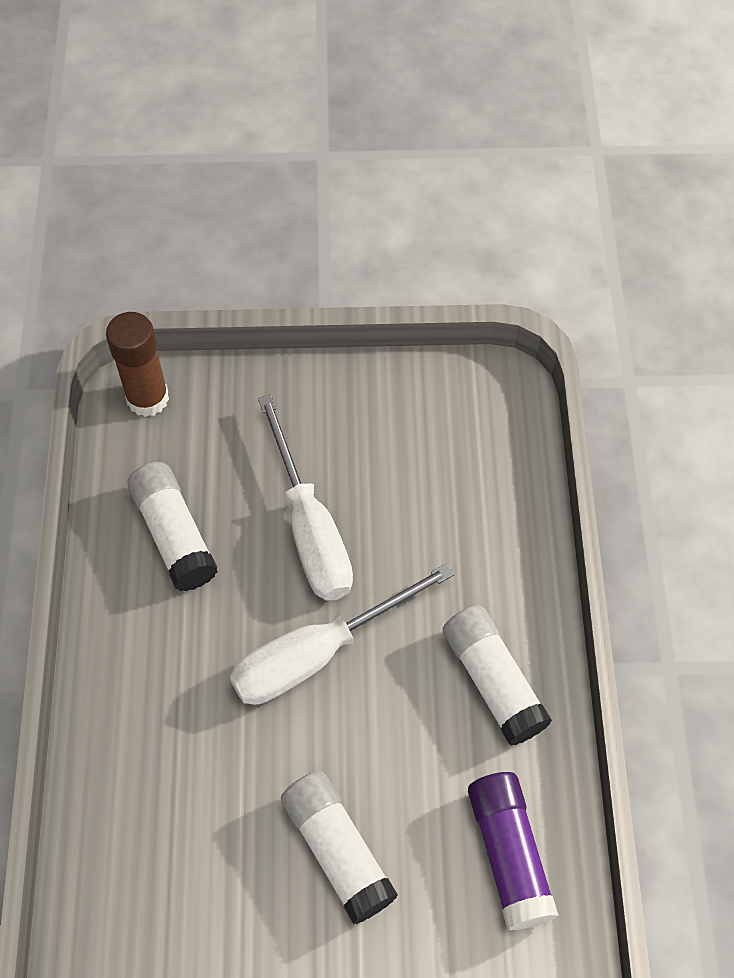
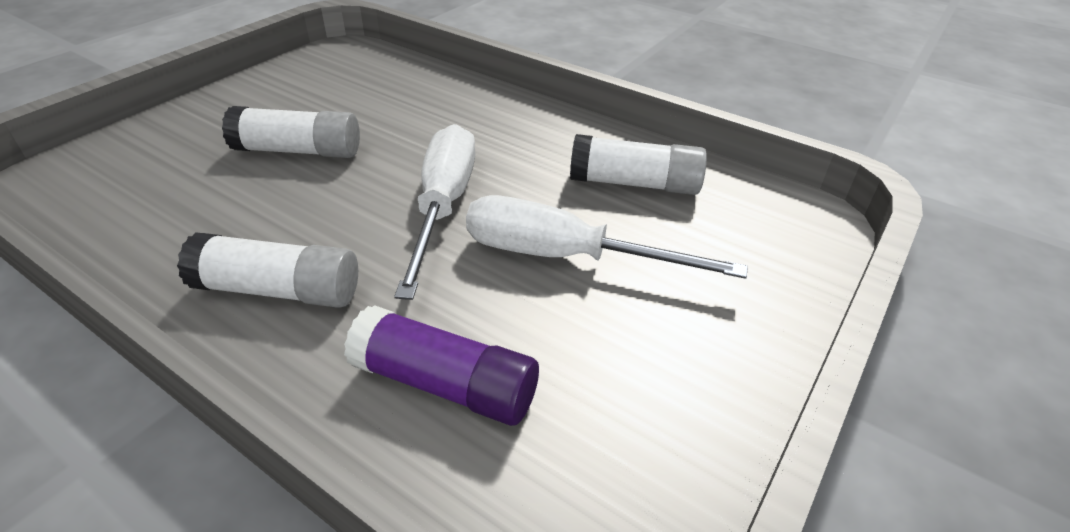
camera: 125 degrees right, 20 degrees down
(147, 398) = (804, 225): brown glue stick -> none
(509, 854) = (160, 219): purple glue stick -> purple glue stick (445, 384)

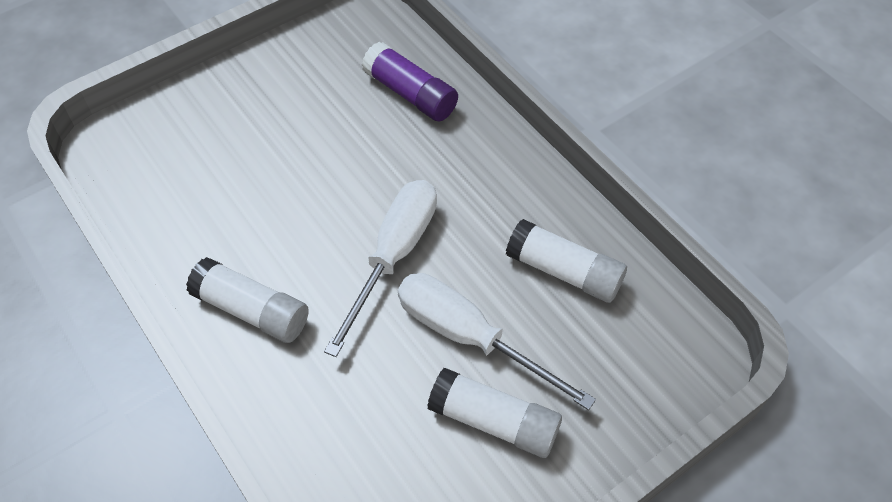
camera: 20 degrees right, 15 degrees up
(298, 151) = (296, 158): white glue stick -> white glue stick (494, 421)
(445, 384) = (341, 427): purple glue stick -> purple glue stick (410, 94)

